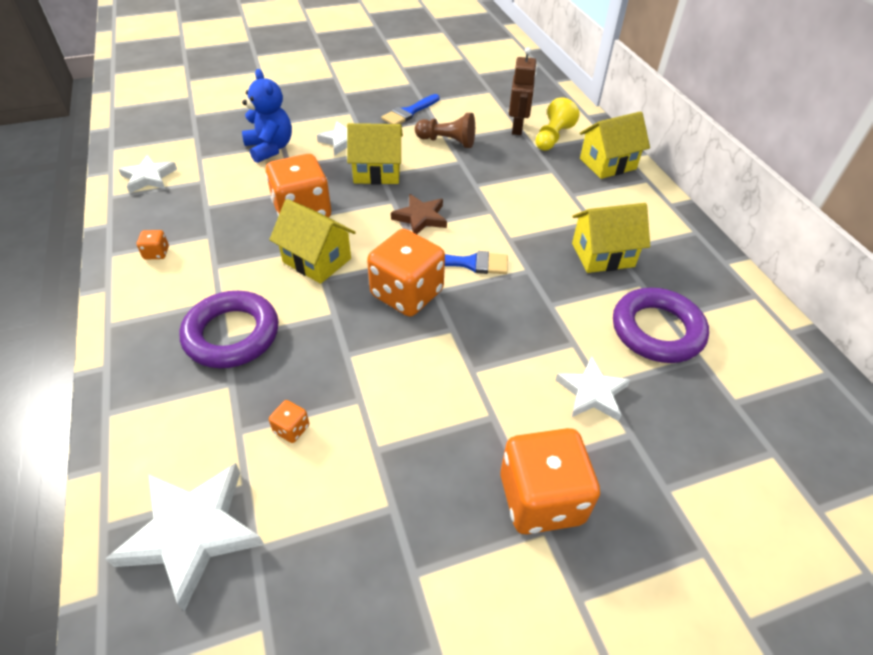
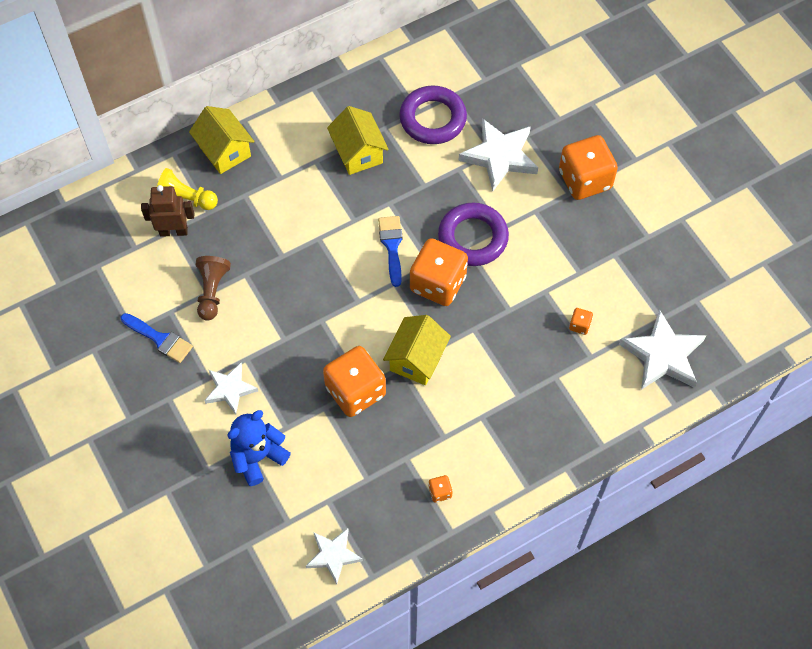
camera: 100 degrees left, 15 degrees up
(232, 334) = (512, 393): purple ring -> purple ring (473, 238)
(377, 172) = (279, 344): yellow house -> none
(420, 217) = (341, 292): brown star -> none
(592, 392) = (499, 156): white star -> white star, size x1.62

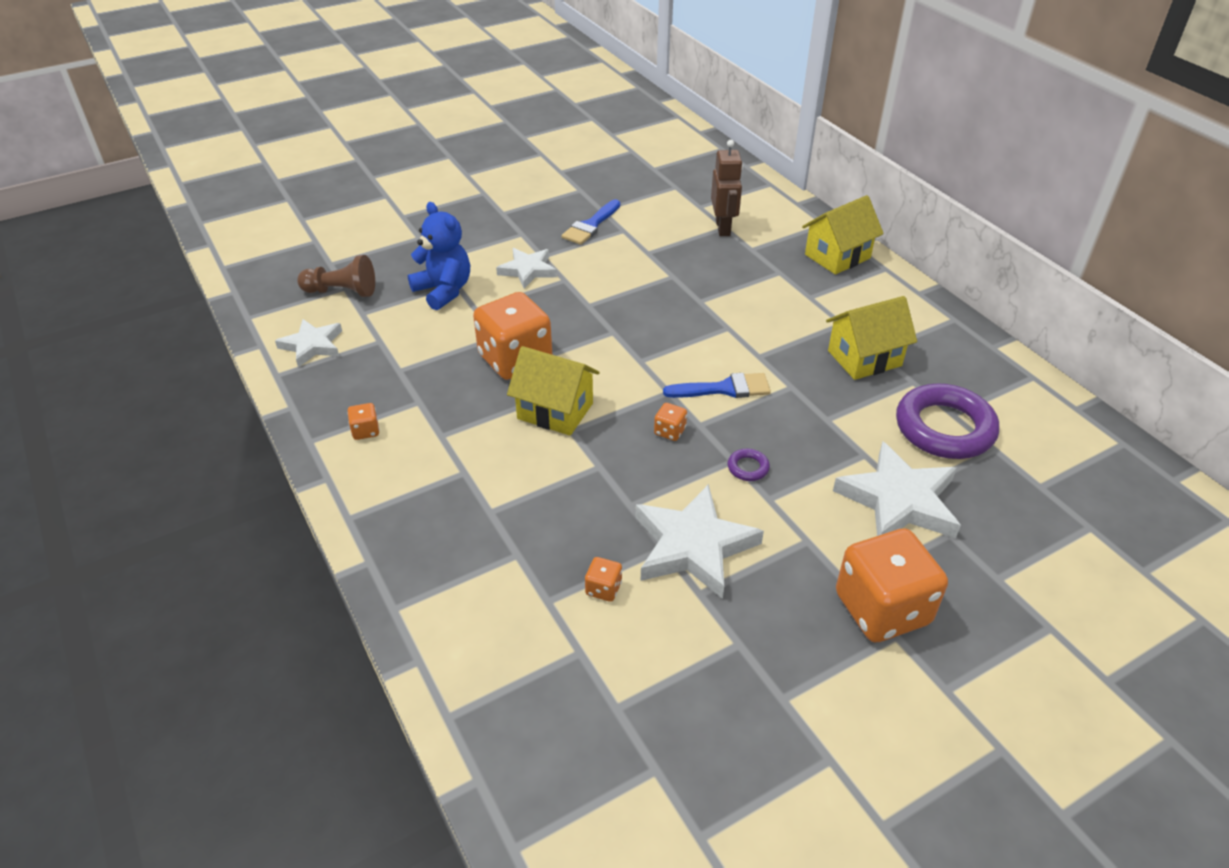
camera: 90 degrees right, 20 degrees down
(186, 198) = (766, 234): yellow pawn -> none
(212, 291) = (649, 255): brown pawn -> brown pawn (342, 291)
(438, 283) = (670, 431): orange dice -> orange dice, size x0.41
(473, 238) = (748, 467): purple ring -> purple ring, size x0.40
(662, 355) = (544, 704): white star -> white star (693, 546)

